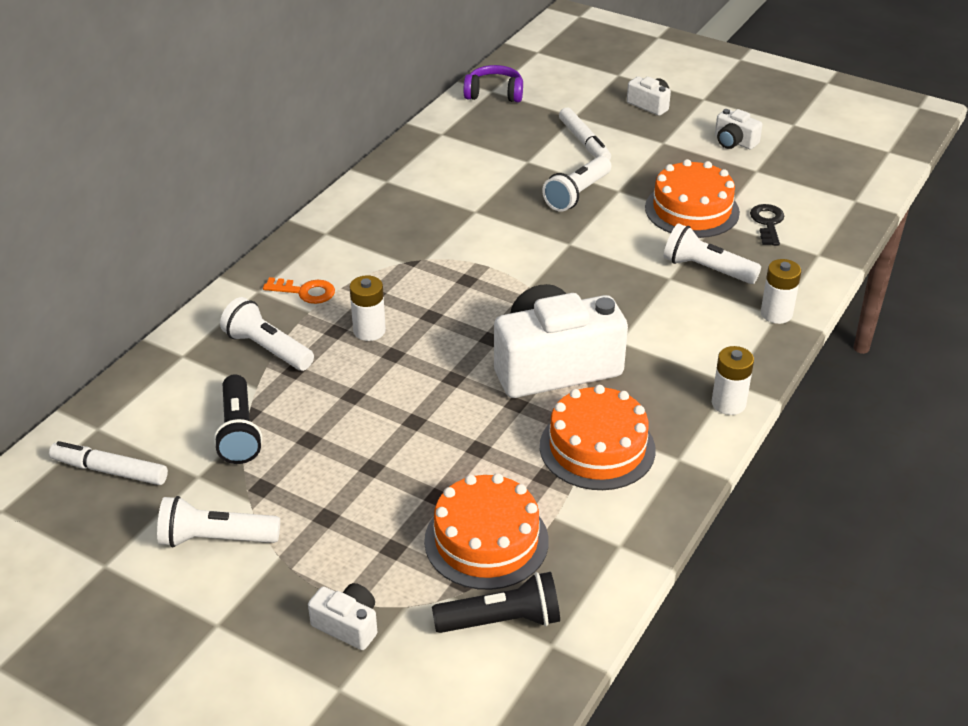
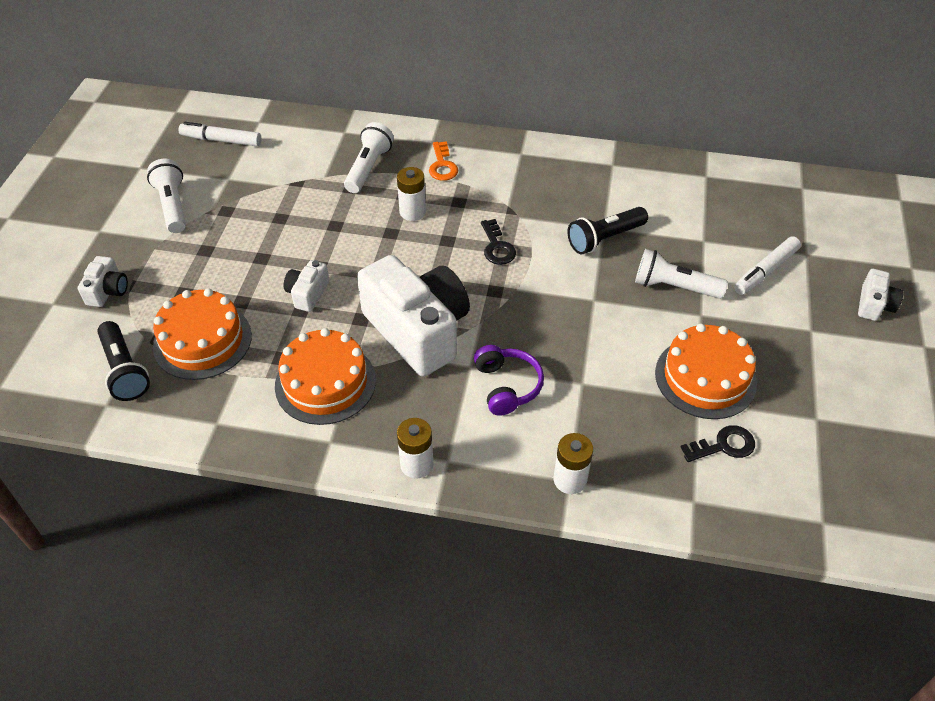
camera: 70 degrees right, 10 degrees up
(110, 471) = (221, 140): white marker -> white marker turned 75 degrees counterclockwise
(239, 432) = (276, 183): black flashlight -> black flashlight (604, 239)
(461, 284) = (497, 247): none -> black key
(494, 94) = (798, 190): purple headphones -> purple headphones (507, 386)
(706, 269) = (612, 409): white flashlight -> none
(734, 142) = (858, 389): white camera -> white camera (307, 293)

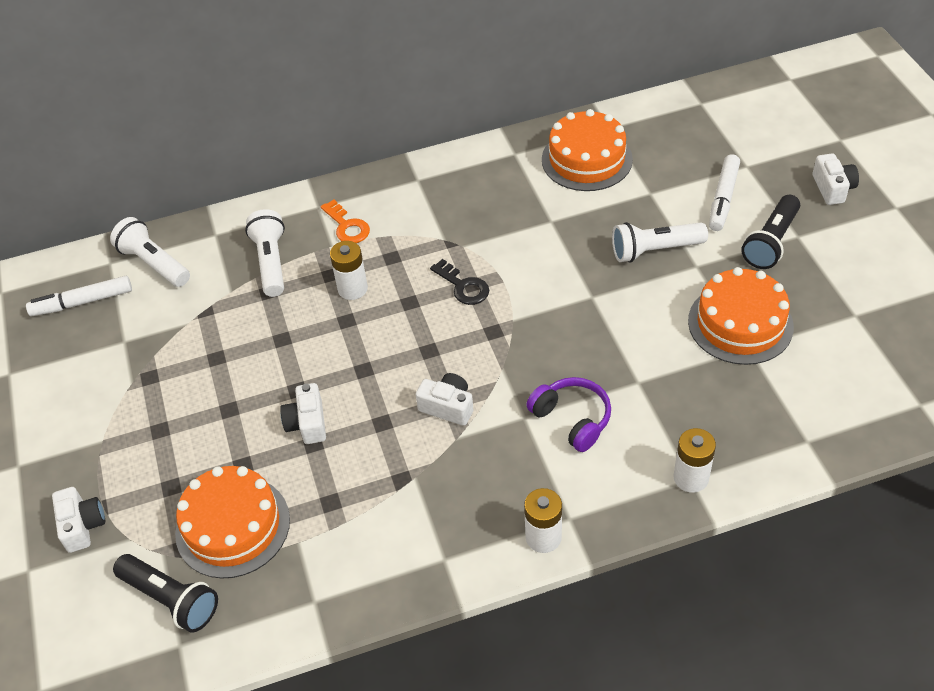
camera: 25 degrees left, 0 degrees up
(173, 205) = (83, 399): white flashlight -> white flashlight (154, 263)
(325, 383) = (395, 504): orange cake -> orange cake (586, 159)
(418, 330) = (448, 407): white camera -> white camera, size x0.44
(604, 239) = (559, 232): black flashlight -> black flashlight (771, 242)
(723, 445) = (797, 378): black key -> none

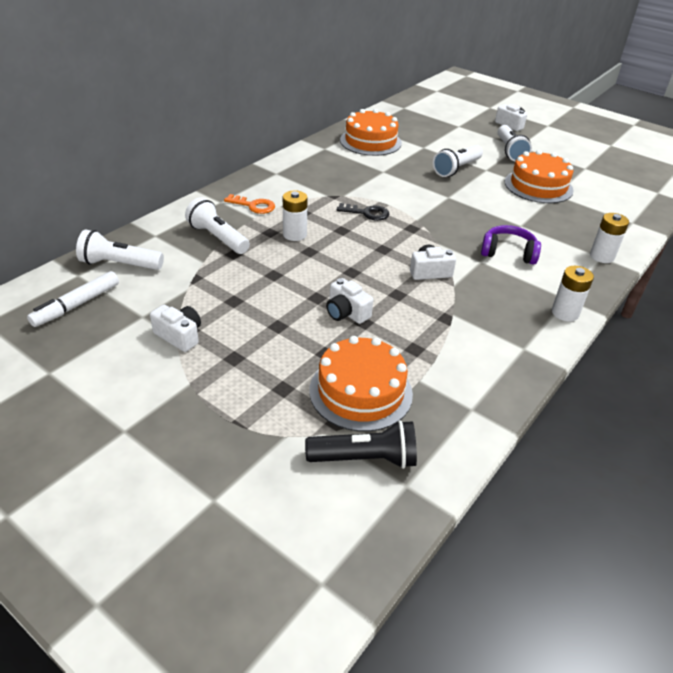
camera: 40 degrees left, 10 degrees down
(82, 526) = (233, 445): white camera -> white camera (179, 336)
(723, 198) = (464, 140): white marker -> none
(771, 242) = (510, 151): black flashlight -> white flashlight

